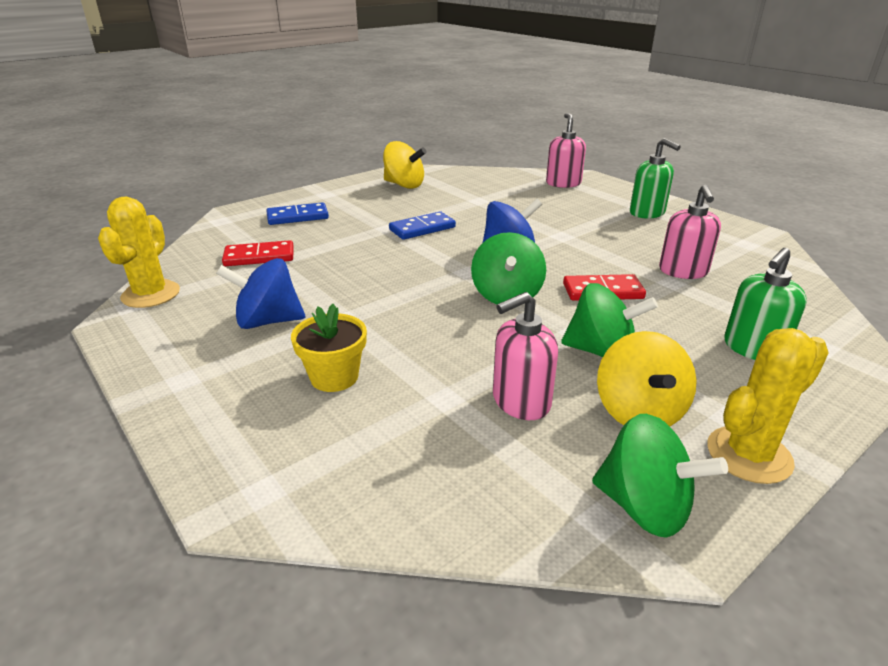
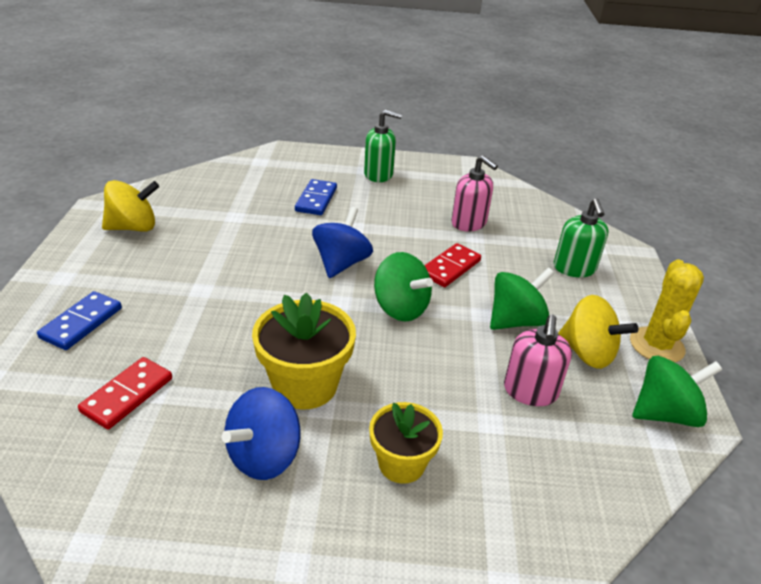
camera: 50 degrees left, 5 degrees up
(151, 294) = (84, 516): yellow cactus -> none
(356, 302) = (305, 385): none -> yellow flower pot
(422, 228) = (235, 274): blue domino -> blue domino (316, 200)
(563, 183) = (277, 166): pink soap dispenser -> none

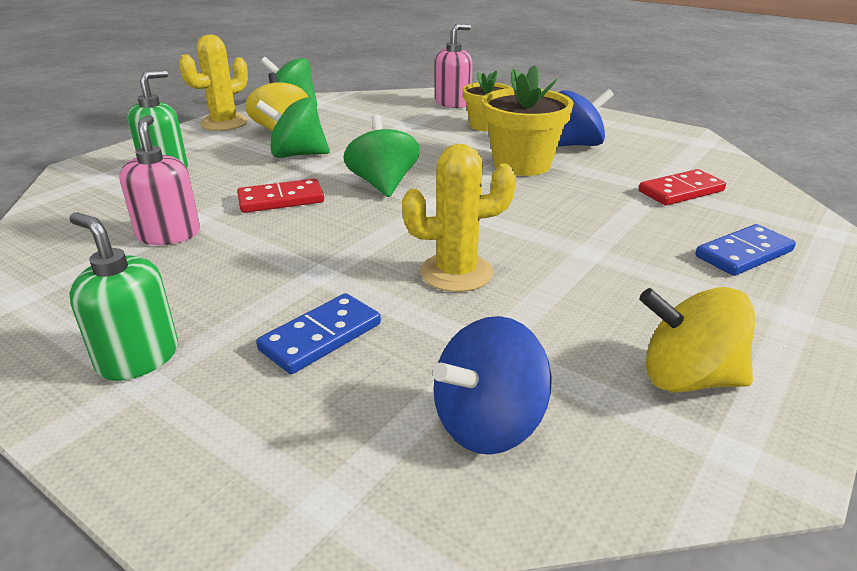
camera: 145 degrees left, 5 degrees down
(279, 248) = (456, 273): none -> yellow cactus
(341, 263) = (394, 234): blue spinning top -> blue spinning top (488, 424)
(530, 391) = (357, 128): pink soap dispenser -> pink soap dispenser (453, 103)

